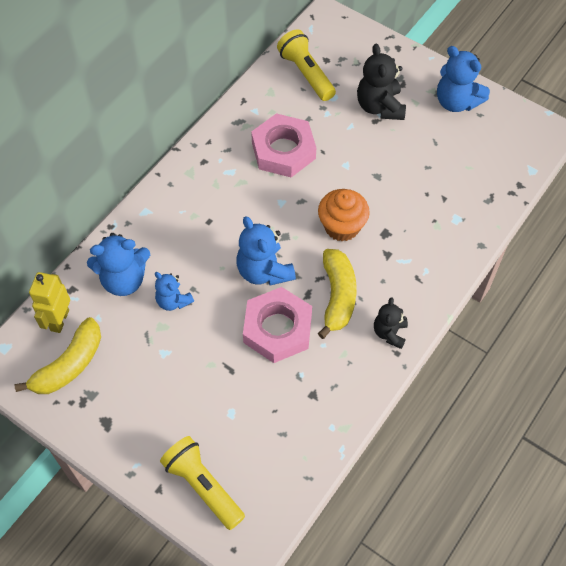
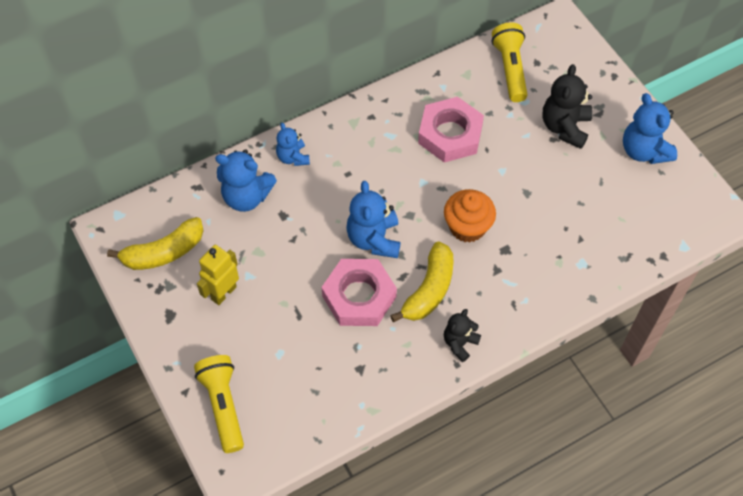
camera: 25 degrees right, 0 degrees up
(59, 320) = (174, 210): yellow robot -> yellow robot (223, 293)
(173, 301) = (280, 233): blue teddy bear -> blue teddy bear (293, 157)

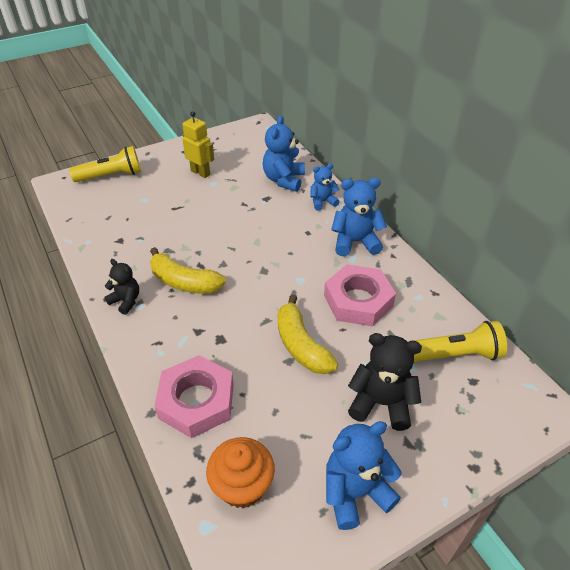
camera: 90 degrees right, 15 degrees down
(163, 252) = (237, 146): yellow banana -> yellow banana (301, 345)
(359, 296) = (185, 239): pink nut -> pink nut (196, 401)
(374, 239) = (240, 248): blue teddy bear -> blue teddy bear (355, 242)
(467, 227) = (248, 310): orange cupcake -> orange cupcake (242, 486)

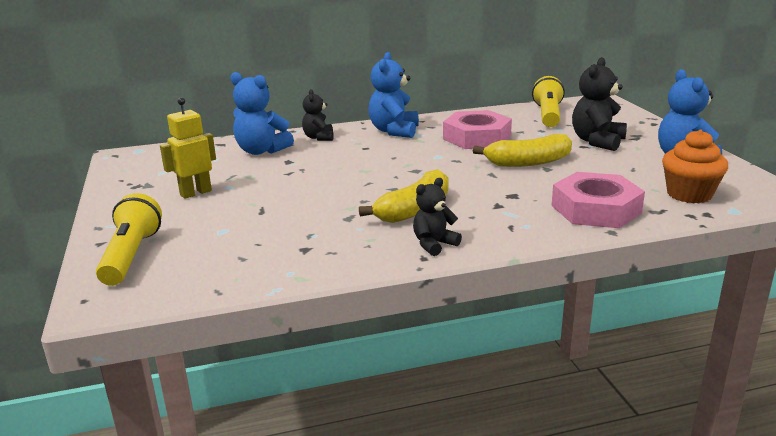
camera: 75 degrees left, 20 degrees down
(322, 202) = (319, 137): blue teddy bear -> black teddy bear

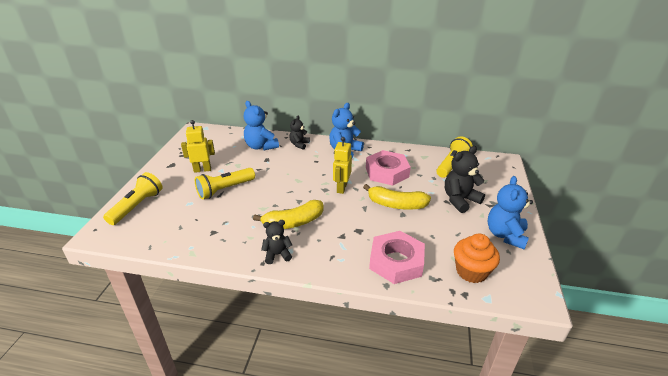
camera: 25 degrees right, 10 degrees up
(263, 204) = (225, 190): none -> yellow flashlight
(437, 164) = (341, 188): none -> yellow robot

